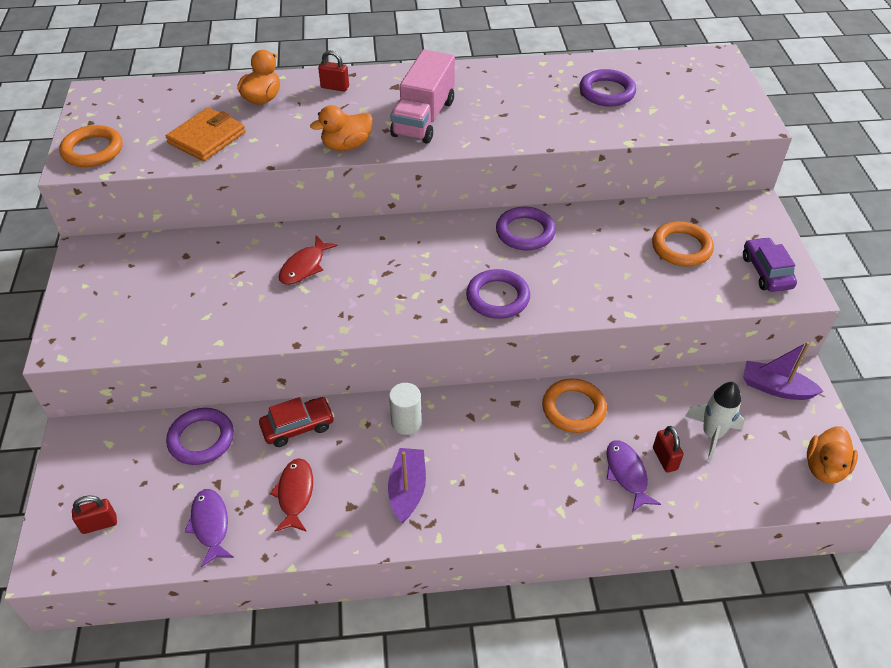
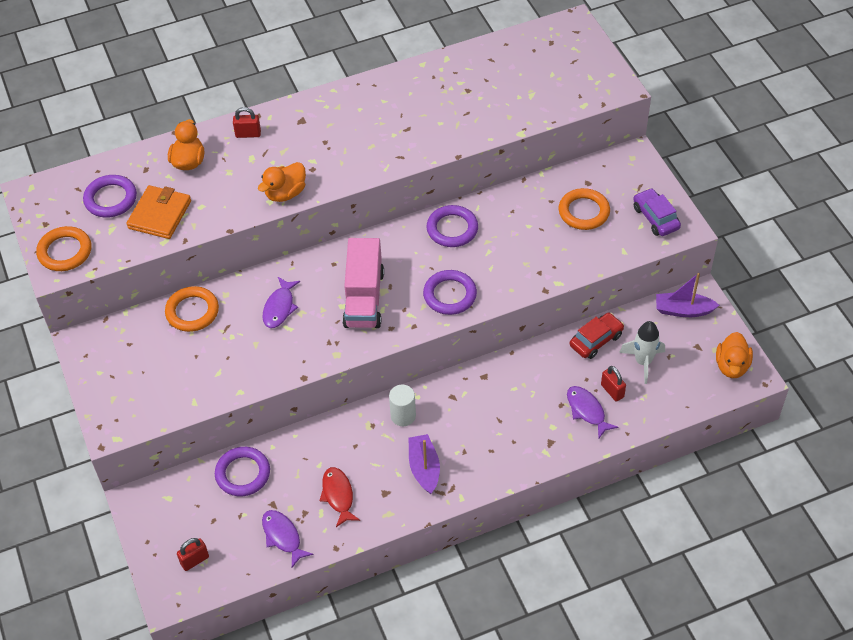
camera: 15 degrees left, 5 degrees up
(298, 426) = (317, 442): red car -> red car (596, 340)
(304, 267) = (279, 307): red fish -> purple fish
(423, 118) = (340, 149): pink truck -> pink truck (364, 298)
(573, 408) = (531, 369): orange ring -> orange ring (192, 311)
(606, 92) = (487, 84): purple ring -> purple ring (110, 199)

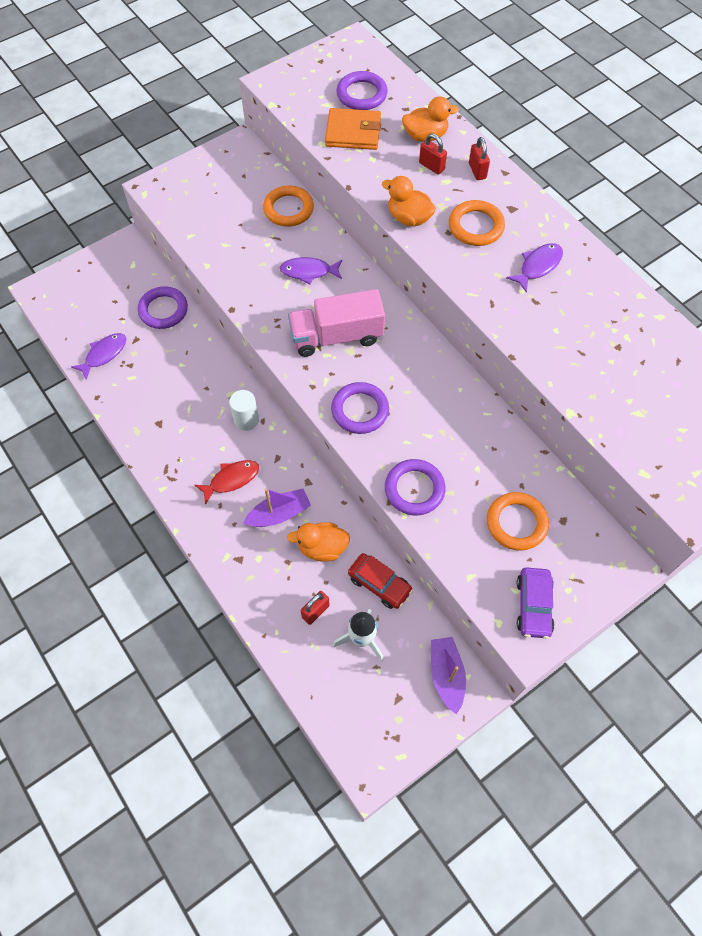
camera: 75 degrees right, 10 degrees up
(65, 252) = (292, 81): orange ring -> orange ring (476, 226)
(195, 560) = (75, 298): red padlock -> red padlock (431, 166)
(338, 495) = (151, 386): red fish -> red fish (231, 479)
(424, 468) = (190, 450): purple boat -> purple boat (279, 514)
(452, 229) = (449, 395): purple ring -> purple ring (414, 489)
(587, 410) = (285, 589): purple fish -> purple fish (538, 266)
(655, 218) = (533, 606): purple car -> purple car turned 135 degrees clockwise
(731, 366) = (379, 743): orange duck -> orange duck (322, 547)

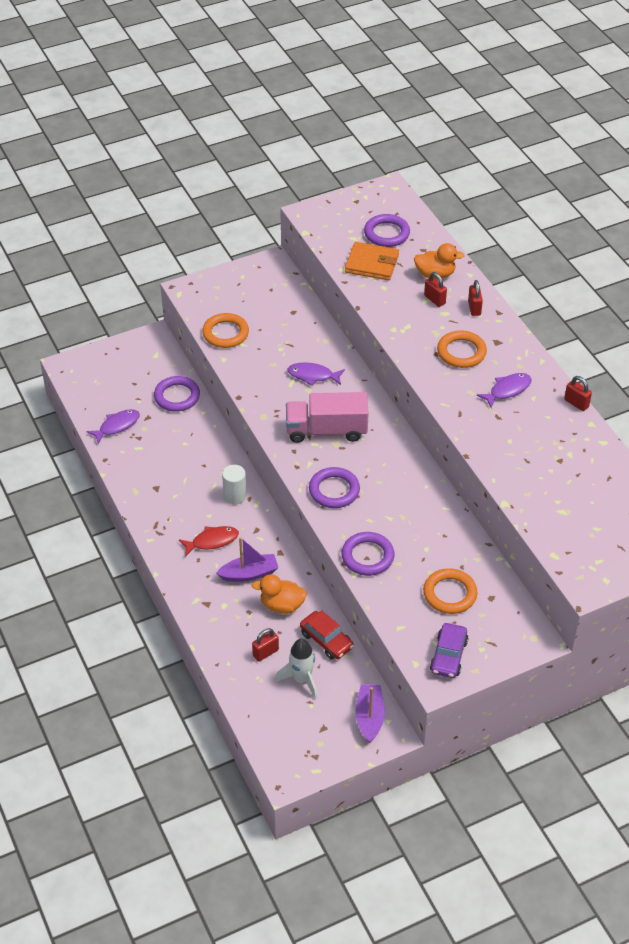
camera: 10 degrees right, 15 degrees down
(288, 209) = (305, 322): orange ring -> orange ring (225, 333)
(408, 218) = (404, 338): orange duck -> none
(617, 272) = (576, 403): none -> red padlock

